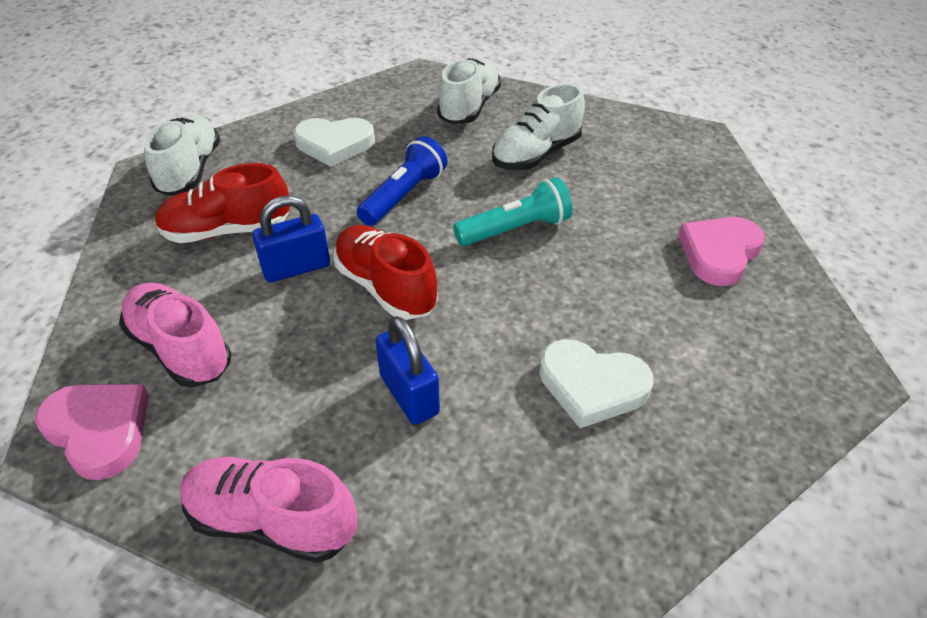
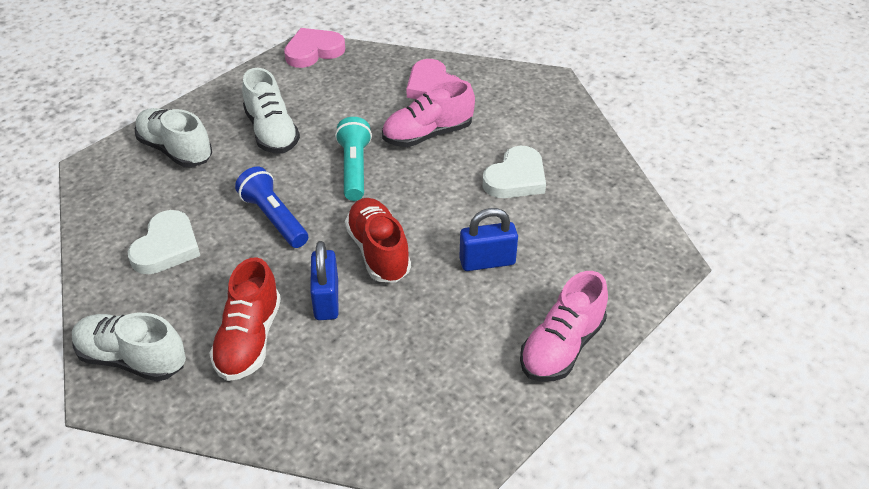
camera: 70 degrees left, 0 degrees up
(99, 430) = (448, 440): pink heart -> pink heart (313, 51)
(180, 349) = (384, 384): pink shoe -> pink shoe (427, 134)
(385, 287) = (378, 252): red shoe -> red shoe turned 90 degrees clockwise

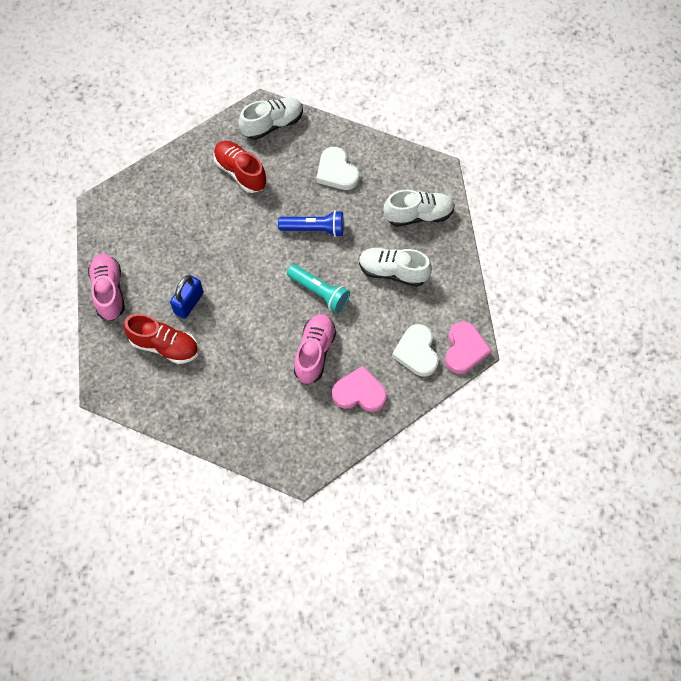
camera: 130 degrees right, 20 degrees up
(326, 300) = (234, 216): blue padlock -> none
(378, 252) = (244, 259): red shoe -> red shoe (165, 346)
(516, 178) = (233, 369): white heart -> white heart (416, 352)

